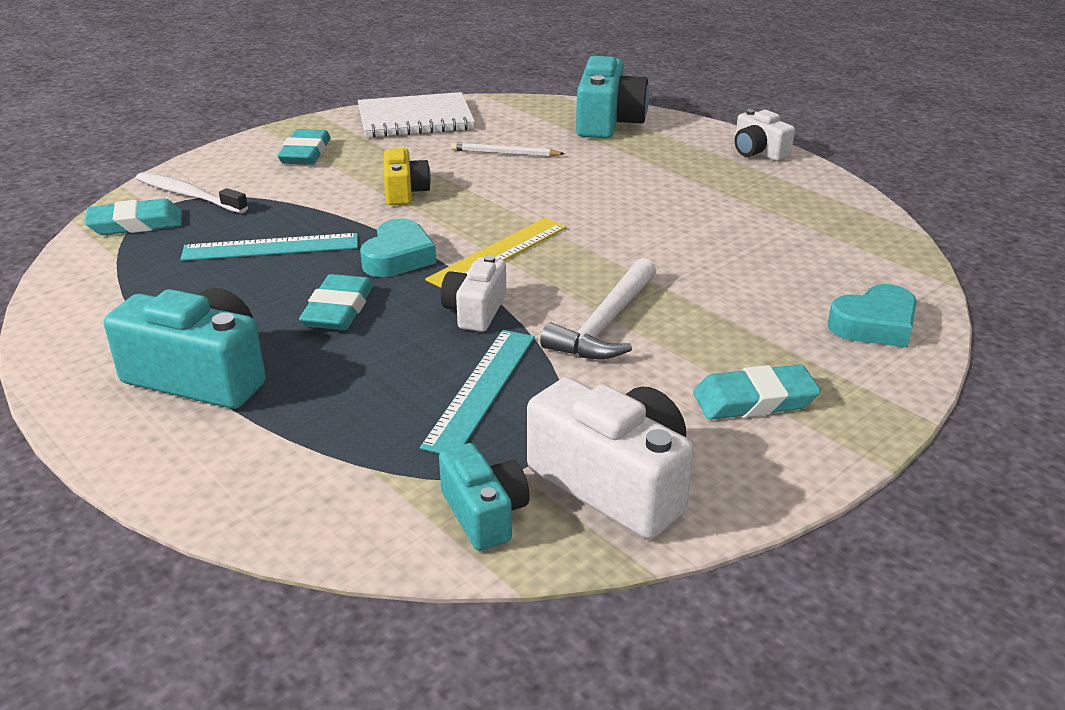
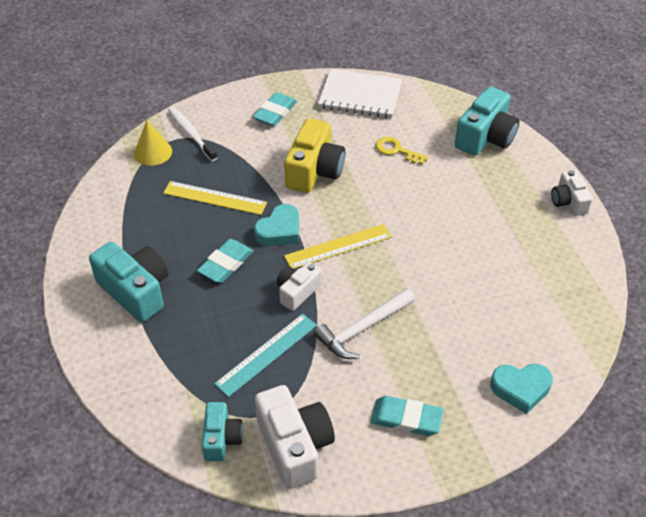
camera: 25 degrees right, 15 degrees up
(136, 224) = (153, 152): turquoise eraser -> yellow cone
(271, 247) = (215, 198): turquoise ruler -> yellow ruler
(405, 192) = (314, 170): yellow camera -> yellow camera, size x1.68
(505, 153) = (397, 150): white pencil -> yellow key

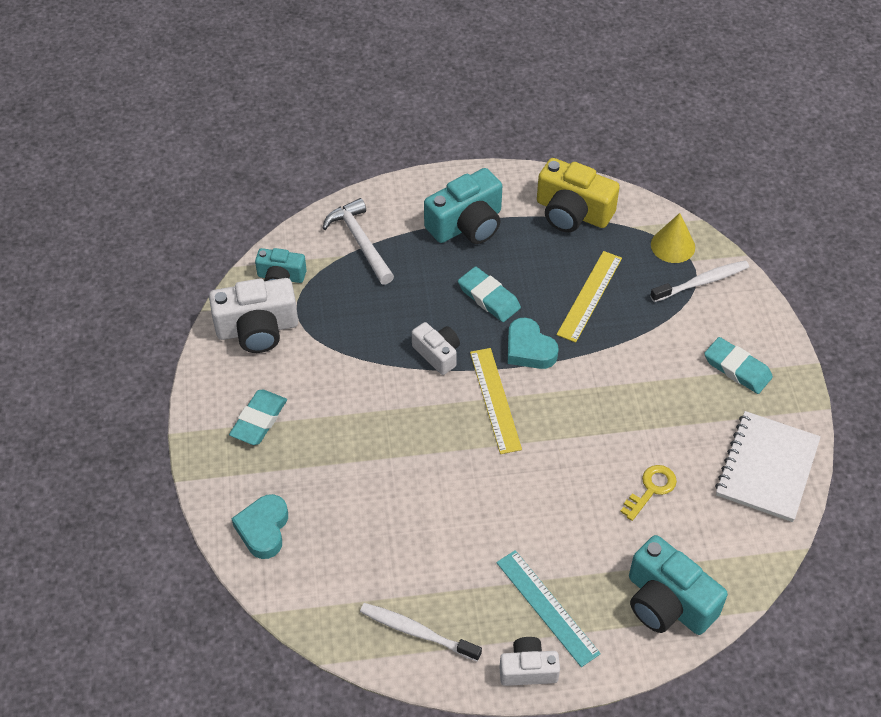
camera: 100 degrees right, 5 degrees up
(266, 354) = (364, 319): turquoise ruler -> turquoise ruler (547, 607)
(314, 170) = (623, 395): yellow camera -> yellow camera (572, 212)
(362, 329) = (375, 403): white hammer -> white hammer (360, 241)
(568, 267) = (417, 632): none -> white toothbrush

